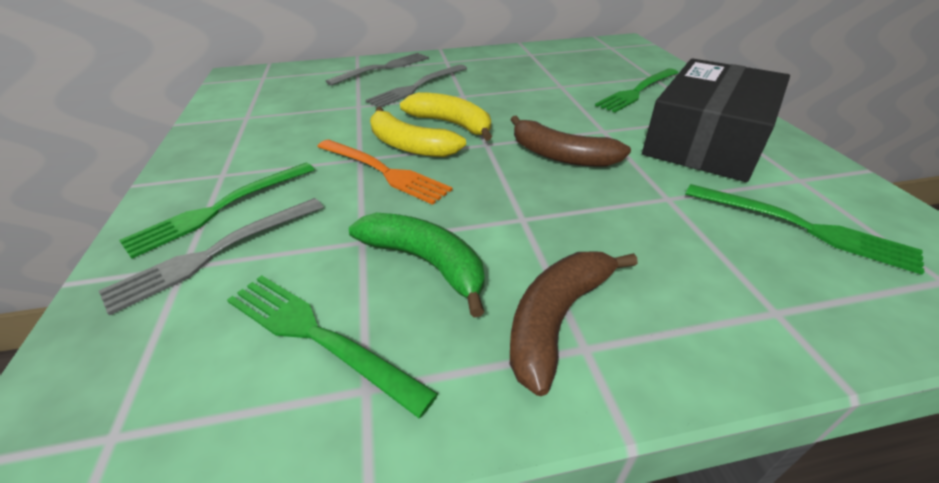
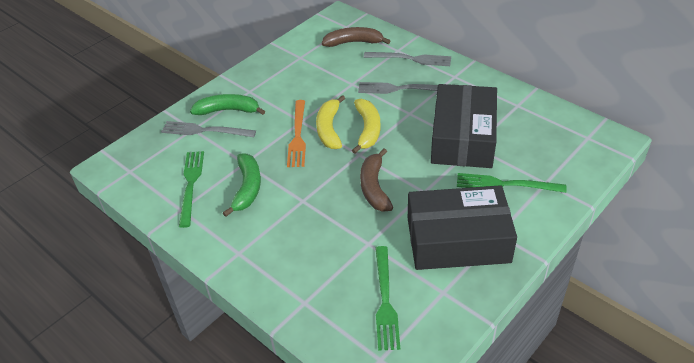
camera: 55 degrees right, 5 degrees up
(220, 209) = (228, 110): green fork -> green banana
(542, 86) = (463, 138): none -> black box
(556, 318) = (247, 239): brown banana -> brown banana (353, 42)

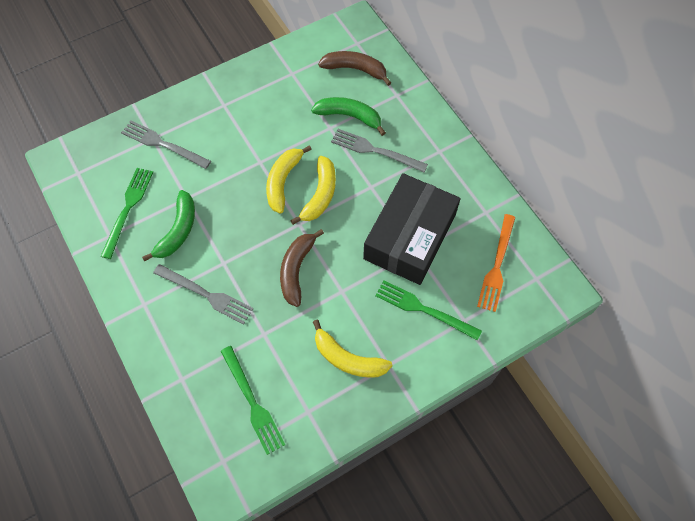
camera: 15 degrees right, 20 degrees up
(228, 110) = (194, 124): green banana -> green banana (349, 116)
(297, 136) = (249, 180): orange fork -> orange fork (497, 265)
(385, 301) = (252, 402): green fork -> green fork turned 45 degrees counterclockwise
(411, 59) = (404, 112): grey fork -> grey fork (206, 295)
(458, 240) = (347, 359): black box -> yellow banana

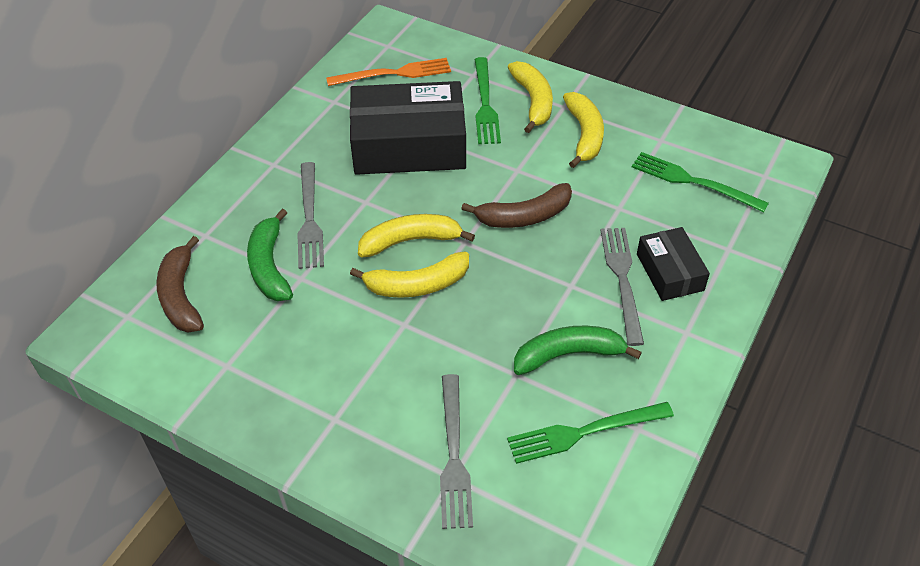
camera: 120 degrees left, 15 degrees down
(191, 327) = (670, 272): none -> black box
(252, 402) = (693, 182): green fork -> green fork turned 90 degrees counterclockwise
(407, 346) = (533, 101): none -> yellow banana

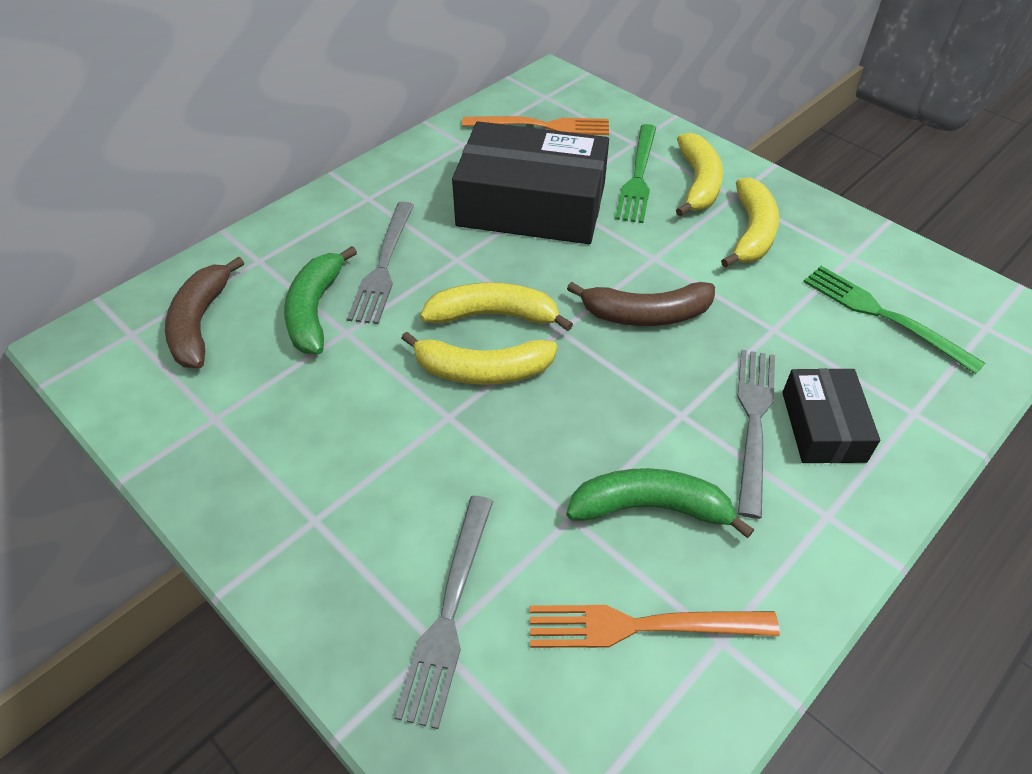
camera: 15 degrees right, 0 degrees up
(584, 432) = (641, 626): green fork -> orange fork

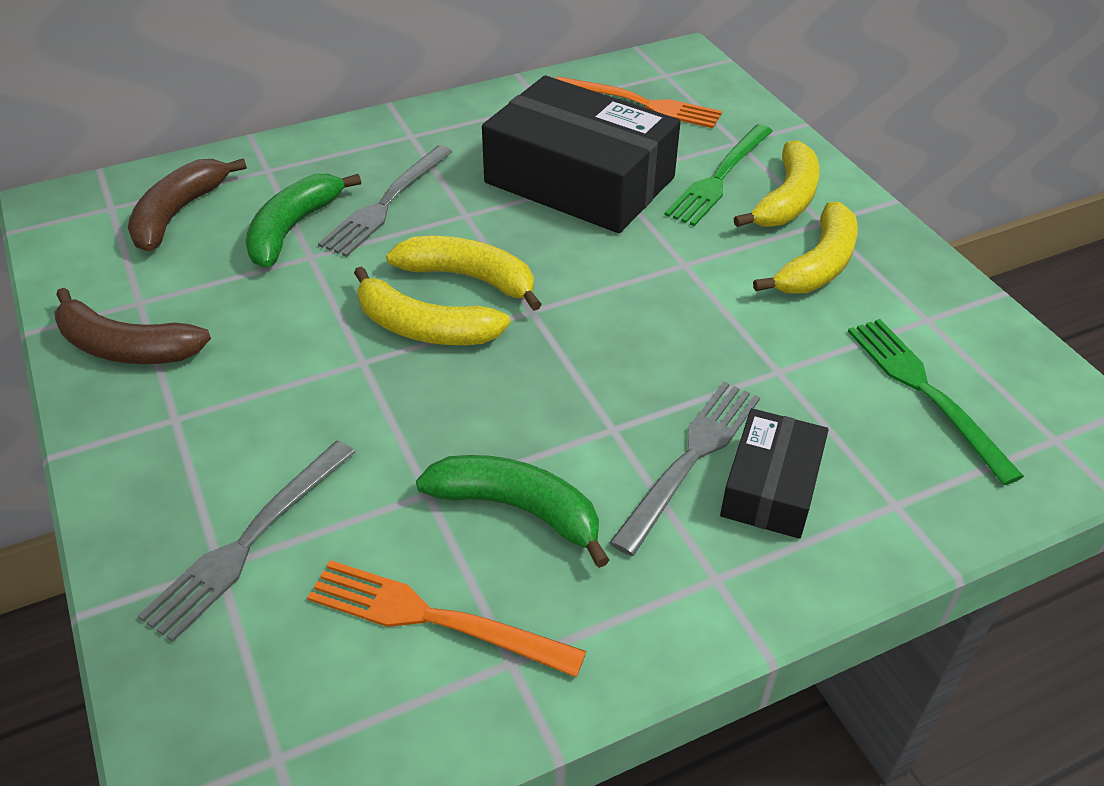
camera: 20 degrees right, 5 degrees down
(645, 315) = (637, 319): brown banana -> brown banana (125, 348)

